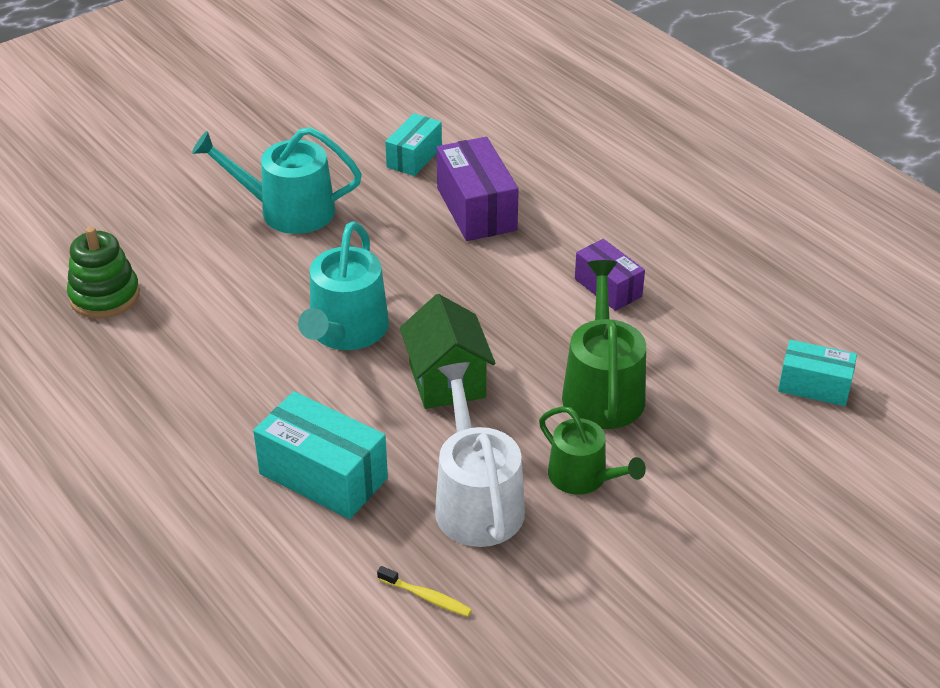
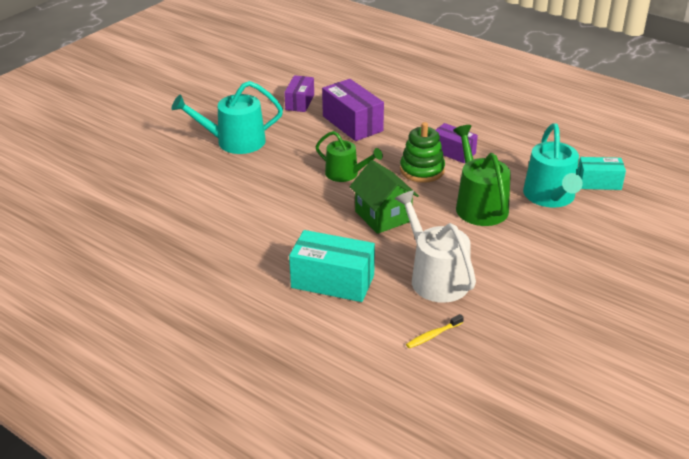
camera: 15 degrees left, 5 degrees down
(104, 296) = (137, 207): green stacking toy -> green stacking toy (422, 170)
(346, 331) = (305, 200): turquoise watering can -> turquoise watering can (550, 197)
(414, 157) = (300, 102): turquoise box -> purple box
(427, 597) = (433, 335): yellow toothbrush -> yellow toothbrush turned 135 degrees clockwise
(583, 477) = (492, 253): green watering can -> green watering can (345, 174)

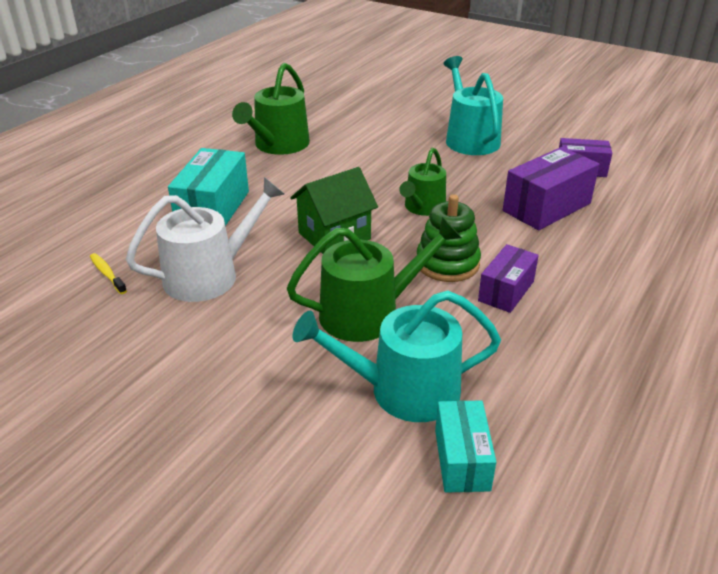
camera: 85 degrees right, 0 degrees up
(214, 245) = (278, 145): none -> green watering can

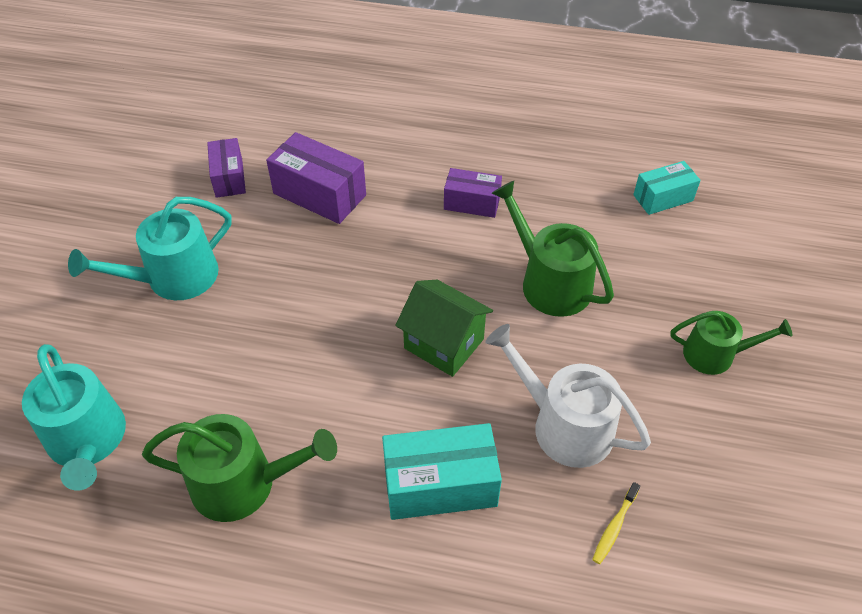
camera: 110 degrees left, 15 degrees up
(403, 390) = (623, 239): turquoise watering can -> turquoise watering can (88, 441)
(423, 207) = (356, 285): green watering can -> green watering can (715, 354)
(447, 263) = (450, 246): green stacking toy -> none

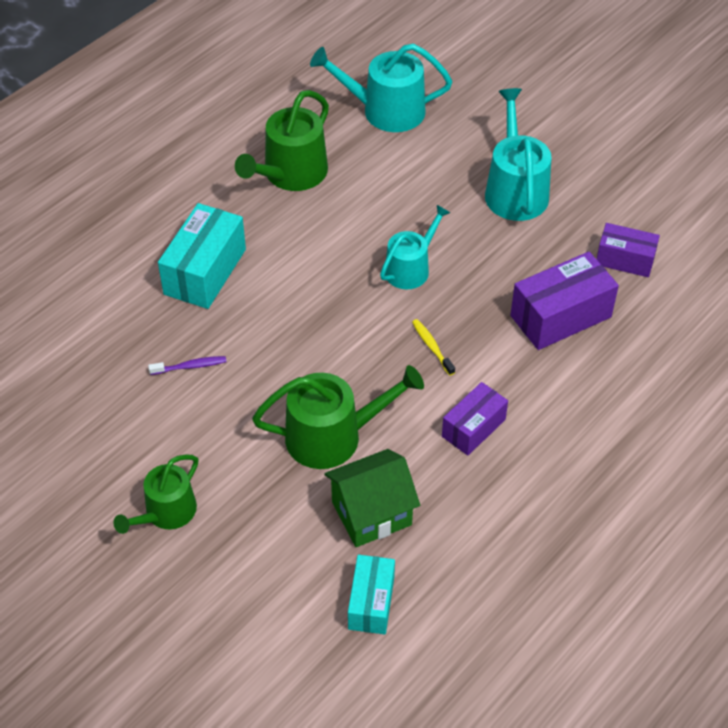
camera: 120 degrees right, 0 degrees up
(325, 312) = (410, 268): none -> turquoise watering can
(444, 344) = (323, 329): green house -> green house (371, 513)
(564, 425) = (190, 366): white watering can -> purple toothbrush
(614, 527) = (93, 350): yellow toothbrush -> yellow toothbrush (432, 346)

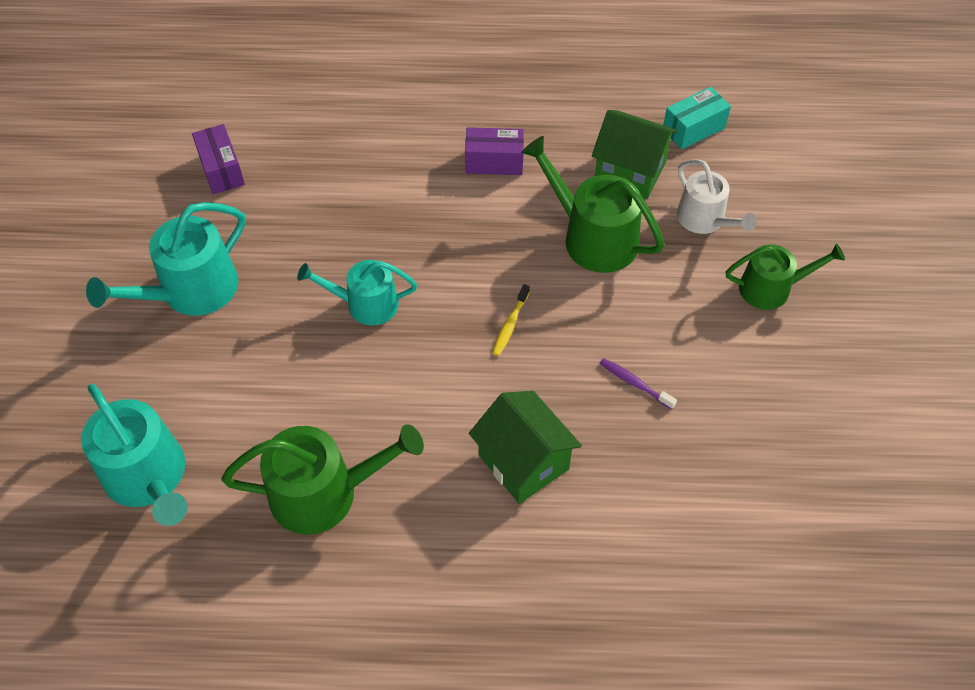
camera: 130 degrees left, 5 degrees up
(205, 271) = (523, 462): turquoise box -> green house
(271, 525) = (705, 220): none -> white watering can
(432, 346) = (440, 234): yellow toothbrush -> yellow toothbrush (510, 325)
(560, 316) = (327, 175): purple box -> none

